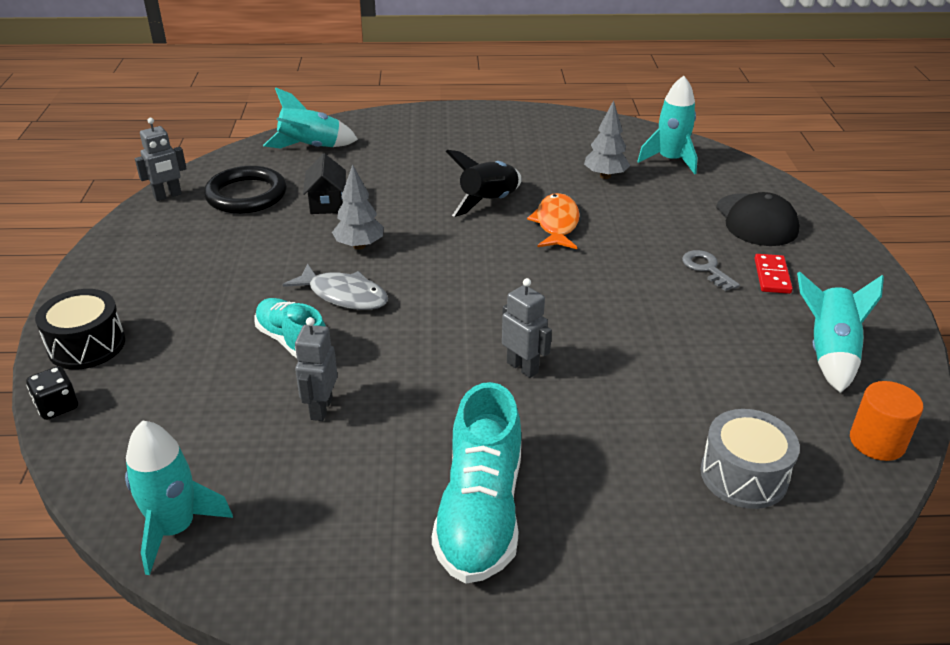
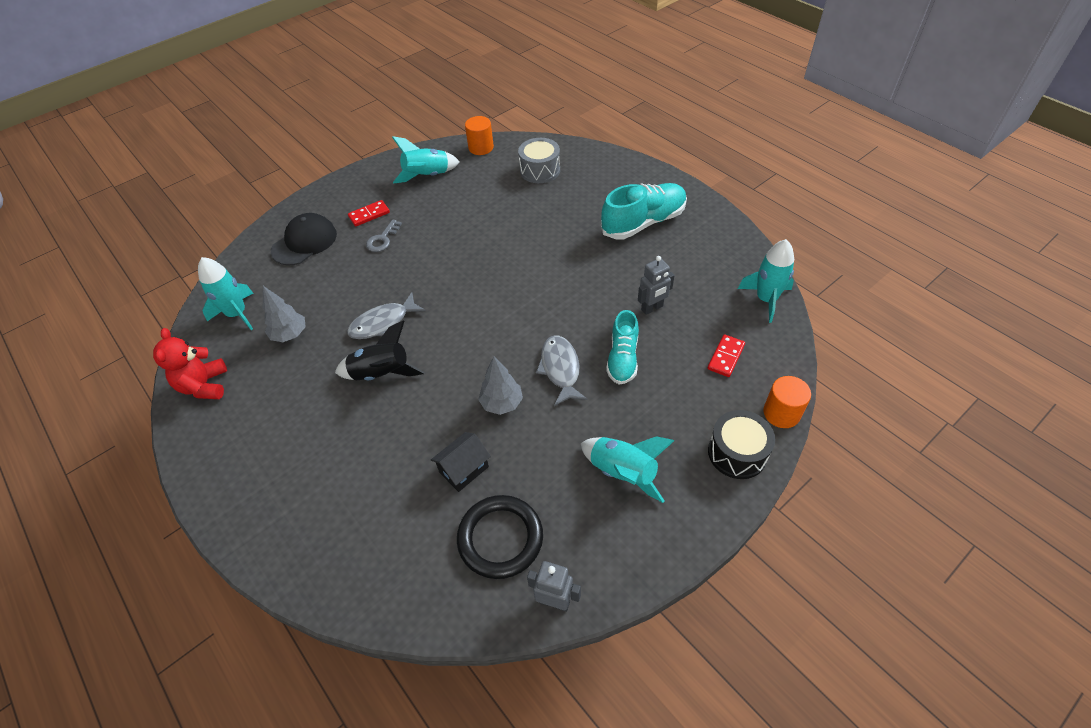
camera: 125 degrees left, 15 degrees up
(57, 406) = (781, 413): black dice -> orange cylinder
(172, 418) = (726, 357): none -> red domino
(310, 148) = (379, 567): turquoise rocket -> turquoise rocket (623, 473)
(522, 367) = (542, 260): grey robot -> none
(556, 224) = (383, 323): orange fish -> grey fish
(589, 129) = (204, 385): none -> red teddy bear

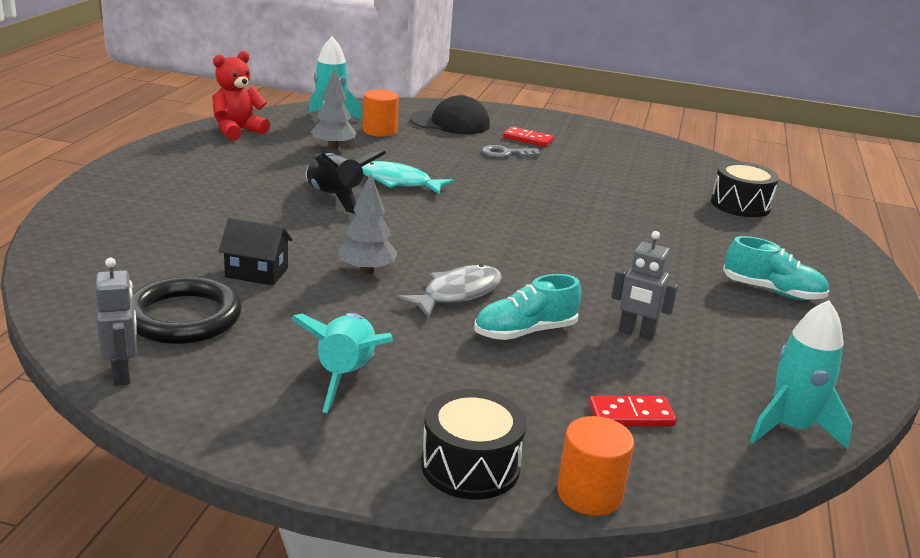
camera: 50 degrees right, 25 degrees down
(383, 323) = (399, 182): grey fish -> turquoise fish
(427, 176) = (624, 150): turquoise rocket -> none
(481, 147) = (714, 165): orange cylinder -> orange cylinder (379, 131)
(540, 170) = (740, 205): grey drum -> black drum
(643, 222) = (772, 291): turquoise shoe -> turquoise shoe, size x0.65

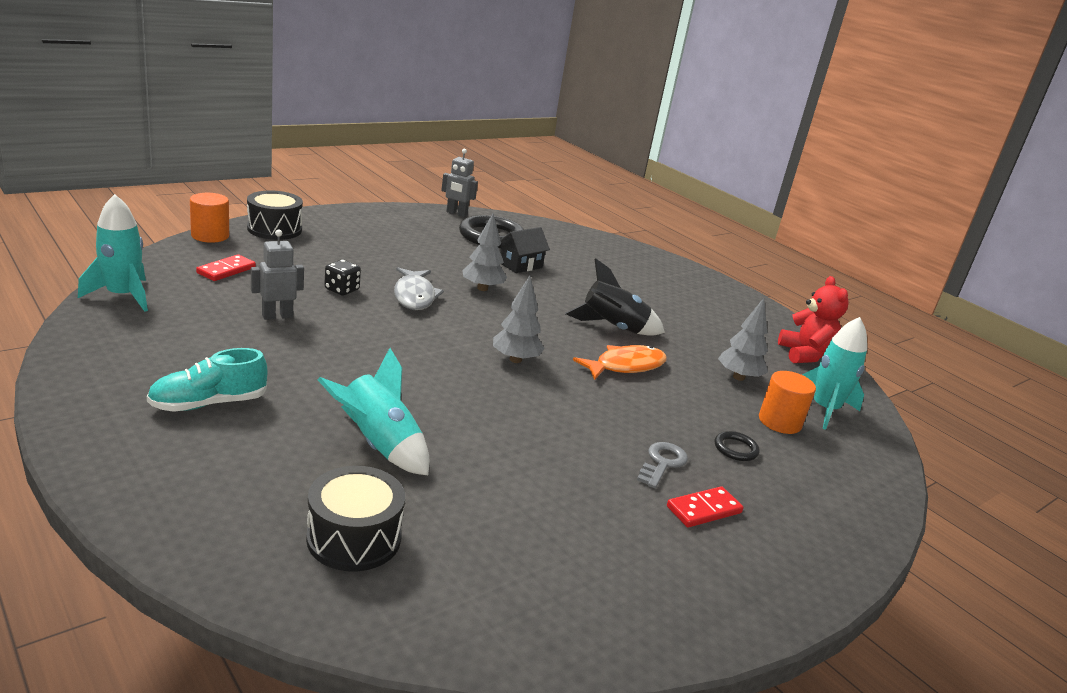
camera: 125 degrees right, 0 degrees up
(346, 376) = (382, 240): turquoise rocket -> turquoise rocket (379, 445)
(399, 182) = (625, 366): turquoise fish -> orange fish
(444, 138) = (735, 449): none -> black ring
(450, 123) = (794, 483): black cap -> none
(477, 218) = (515, 359): none -> grey tree
(525, 332) = (341, 290): turquoise shoe -> black dice

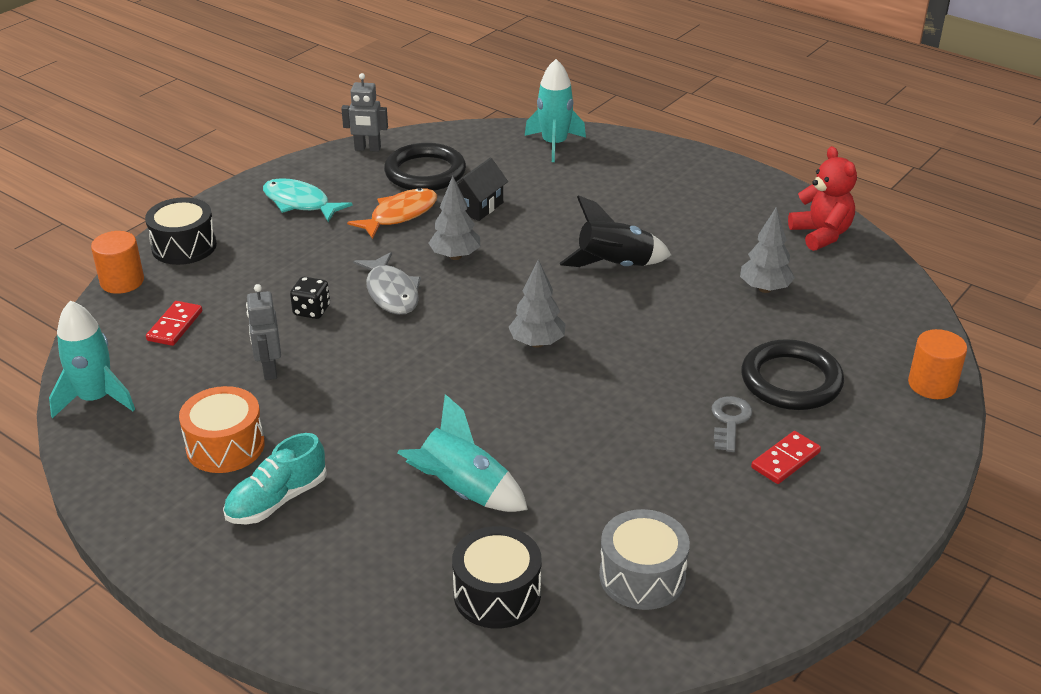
camera: 10 degrees left, 10 degrees up
(198, 354) = (225, 446): none -> orange drum
(277, 316) = (269, 370): grey robot -> grey robot turned 60 degrees counterclockwise
(382, 228) = (300, 203): none -> turquoise fish
(509, 567) = (642, 576): none -> grey drum
(625, 366) = (648, 313): orange fish -> orange fish (400, 215)
(735, 449) = (791, 381): black ring -> black ring, size x2.19
(779, 422) = (822, 333): orange cylinder -> orange cylinder (932, 384)
(824, 410) = (860, 302): turquoise rocket -> turquoise rocket (554, 144)

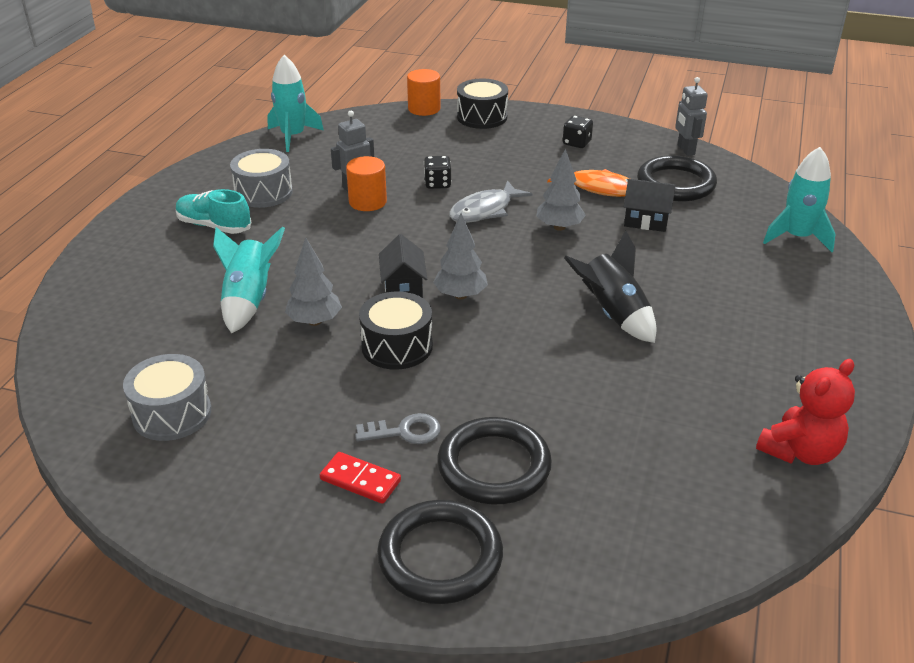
camera: 70 degrees right, 0 degrees up
(175, 326) = (386, 140): red domino -> none
(225, 446) = (263, 192): orange drum -> grey drum
(300, 203) = (576, 143): turquoise fish -> black dice
(497, 594) = (137, 342): black drum -> black drum (397, 346)
(504, 377) = (403, 288): none -> black house
(765, 289) = (650, 422): grey tree -> grey tree (314, 321)
(888, 433) = (440, 556): none -> black ring
(932, 384) = (552, 588): orange cylinder -> orange cylinder (367, 202)

